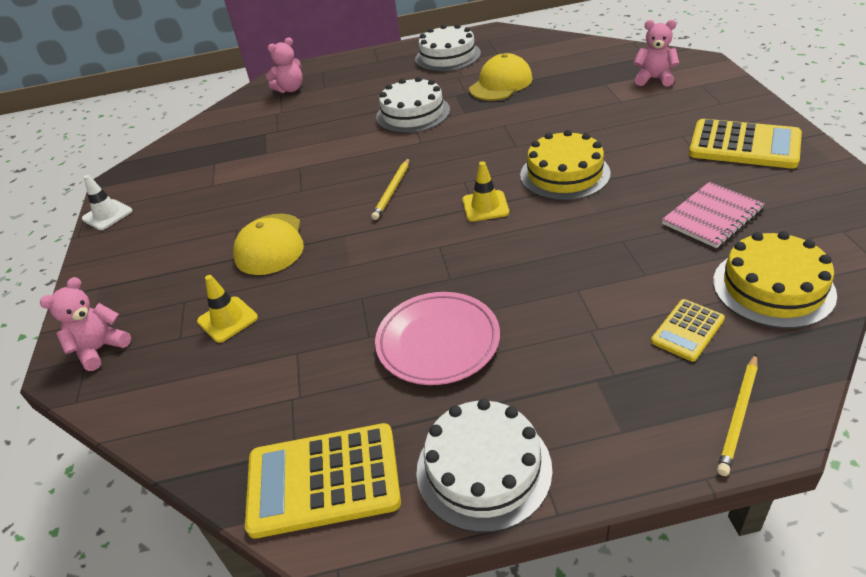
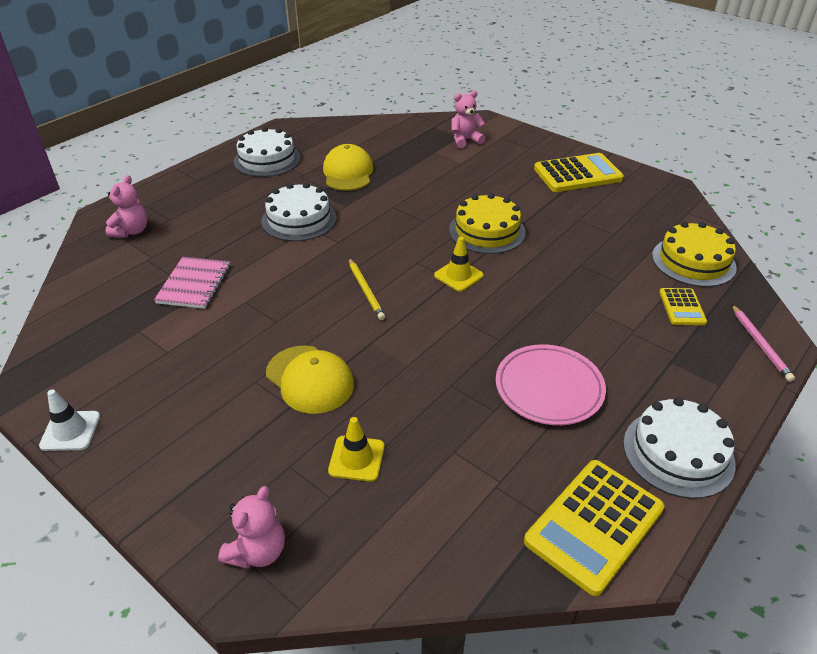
camera: 45 degrees left, 0 degrees up
(100, 349) = (258, 551): pink teddy bear -> pink teddy bear turned 150 degrees counterclockwise
(712, 216) = (613, 229): pink notebook -> pink notebook (194, 284)
(739, 416) = (760, 344): yellow pencil -> pink pencil

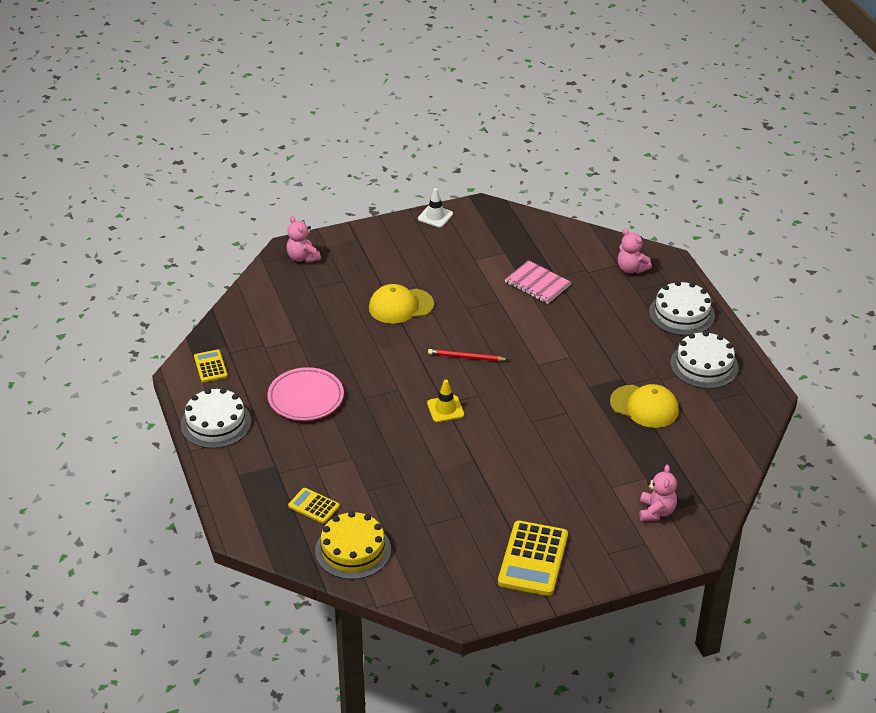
camera: 120 degrees right, 0 degrees up
(299, 219) = (586, 354): white cake -> white cake (681, 314)
(356, 458) = (326, 304): yellow traffic cone -> none
(366, 290) = (466, 357): yellow pencil -> red pencil
(487, 231) = (489, 451): yellow cake -> none
(594, 525) = (210, 366): yellow calculator -> yellow calculator, size x0.54
(760, 344) = (247, 521): pink pencil -> none

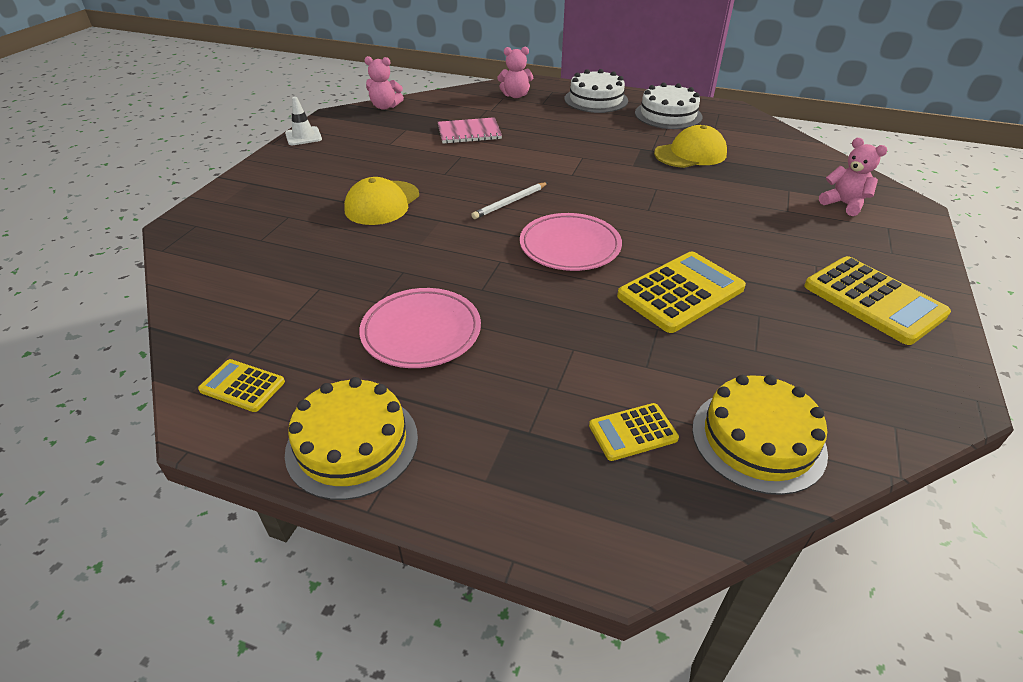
camera: 50 degrees left, 0 degrees up
(216, 423) = (352, 444): white cake -> yellow cake
(302, 257) = (209, 223): pink teddy bear -> pink teddy bear (385, 106)
(445, 409) = (570, 247): yellow traffic cone -> pink plate
(449, 475) = (680, 292): none -> yellow calculator
(466, 357) = (510, 202): red pencil -> white pencil

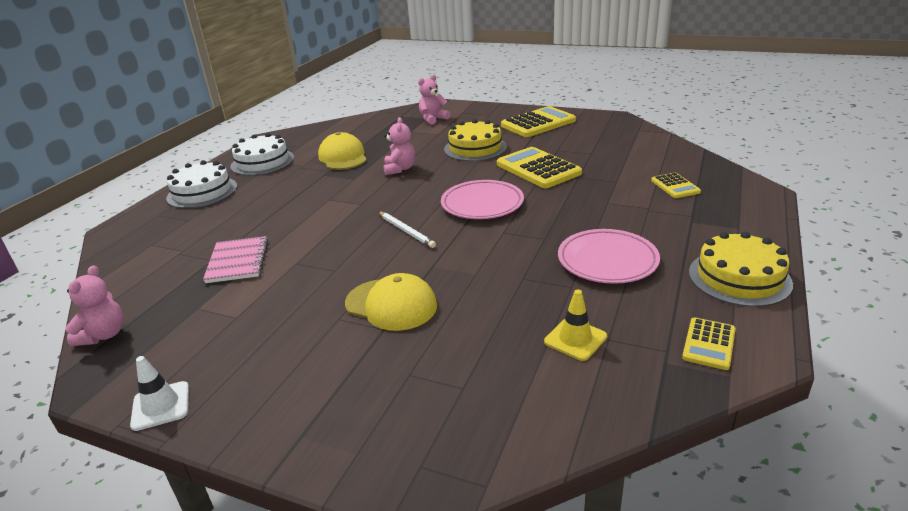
camera: 85 degrees left, 10 degrees down
(291, 298) = (575, 339): none -> yellow traffic cone
(515, 95) = (152, 236): pink teddy bear -> pink teddy bear (400, 169)
(758, 439) = (663, 157): yellow cake -> yellow cake (475, 148)

